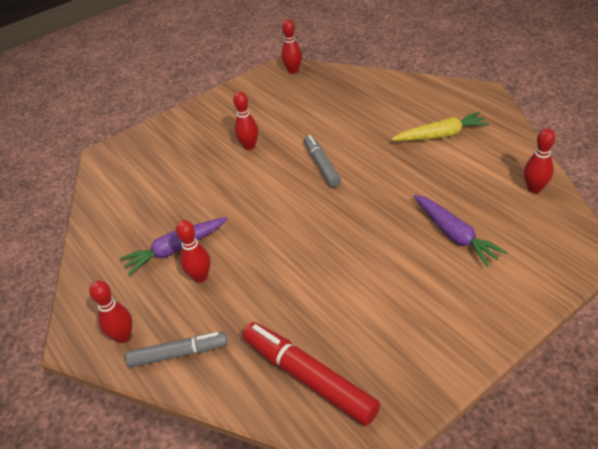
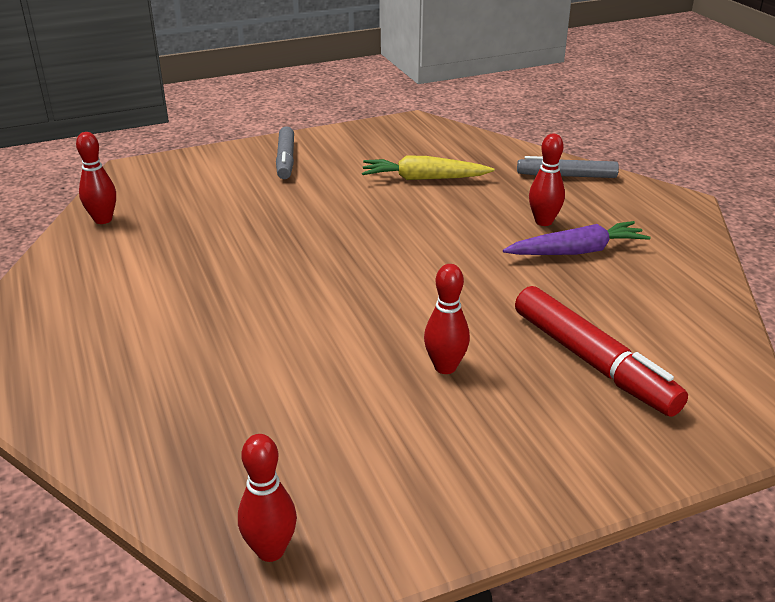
camera: 170 degrees left, 10 degrees down
(123, 336) = (628, 195): red bowling pin -> none
(308, 378) = (447, 147): red marker -> red marker (593, 362)
(321, 165) = (338, 306): grey marker -> grey marker (286, 160)
(441, 135) = (127, 305): yellow carrot -> yellow carrot (424, 179)
(454, 235) = (238, 201): purple carrot -> none

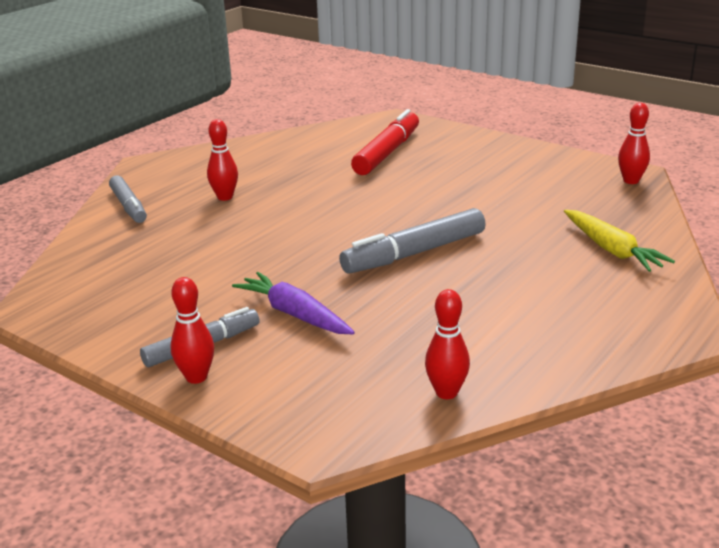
camera: 120 degrees left, 5 degrees down
(300, 279) = (414, 253): none -> grey marker
(424, 179) = (185, 260): yellow carrot -> yellow carrot (612, 250)
(445, 367) = (445, 183): red bowling pin -> red bowling pin (196, 377)
(576, 251) = (261, 179): purple carrot -> purple carrot (294, 314)

